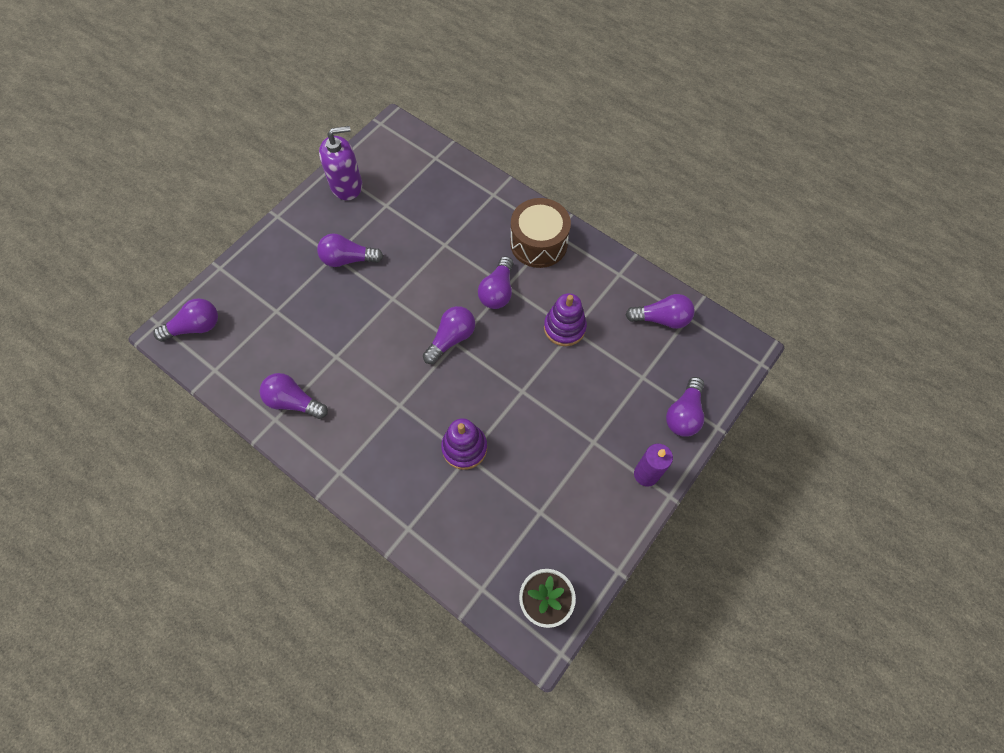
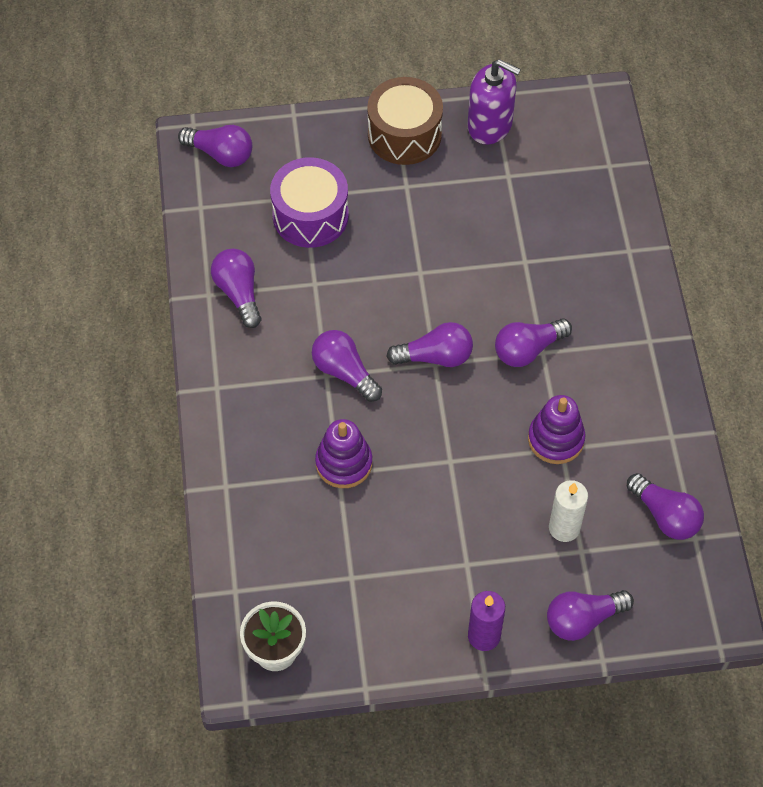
camera: 45 degrees right, 5 degrees down
(292, 318) = (310, 215): none -> purple drum
(348, 259) = (417, 200): purple light bulb -> purple light bulb (344, 372)
(538, 243) = (621, 337): brown drum -> brown drum (404, 134)
(621, 372) = (564, 528): none -> white candle

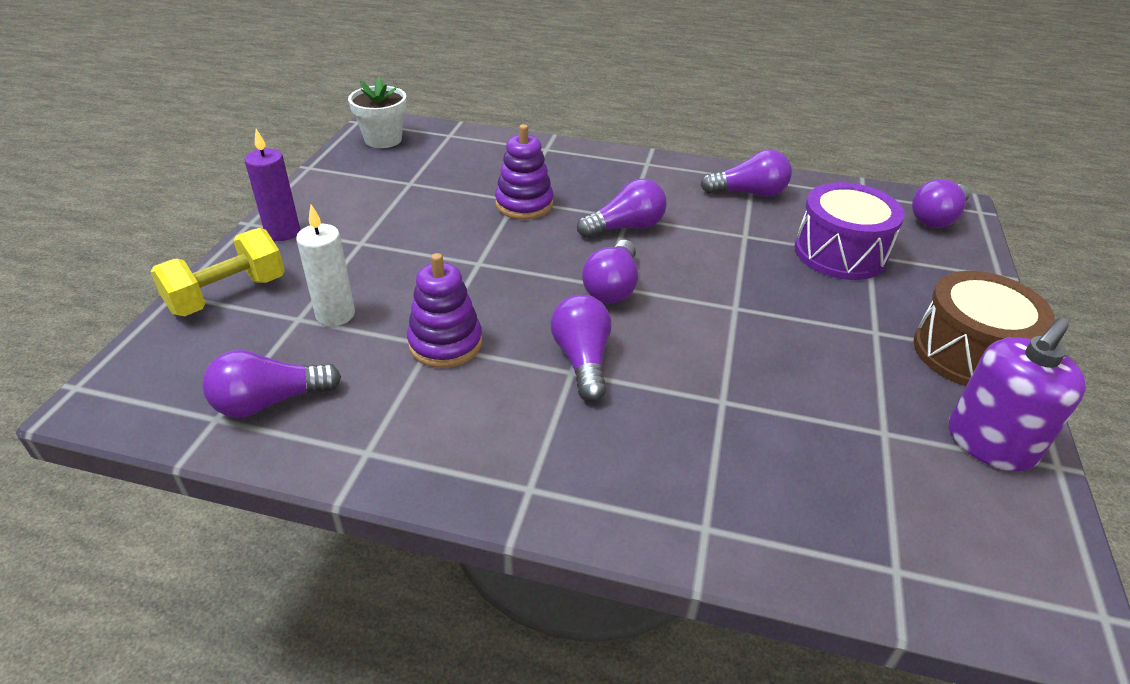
camera: 110 degrees right, 20 degrees down
(583, 619) = (227, 295): purple light bulb -> yellow dumbbell

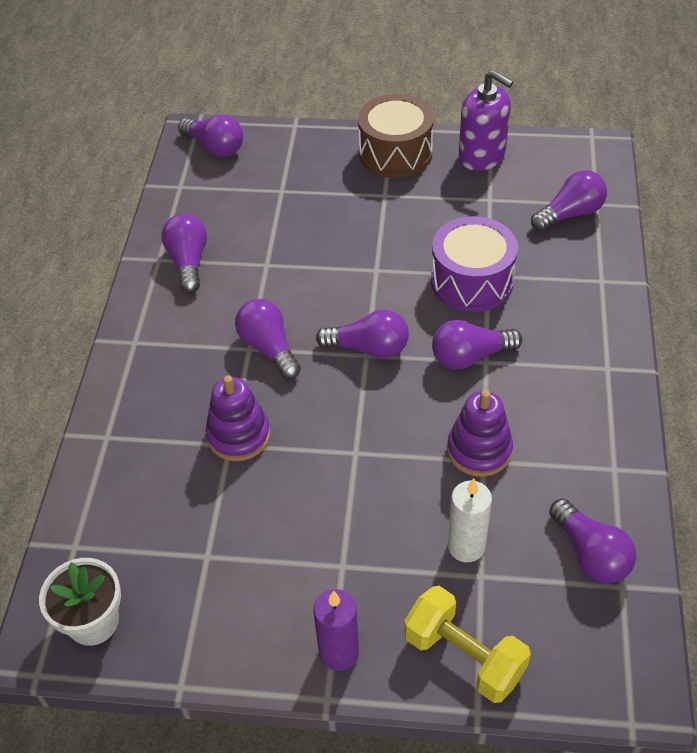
camera: 95 degrees left, 10 degrees up
(840, 253) = (282, 207): purple drum -> purple drum (472, 281)
(863, 525) = (570, 214): none -> purple light bulb

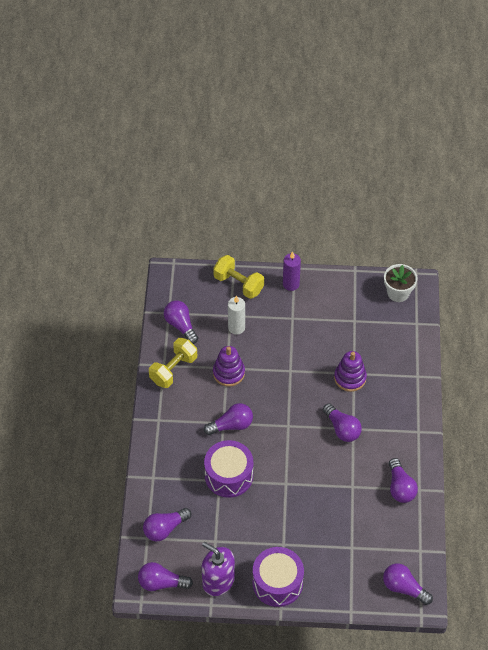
camera: 175 degrees right, 5 degrees up
(369, 348) = (287, 429): purple light bulb -> purple light bulb (161, 583)
(395, 153) = (277, 583): brown drum -> purple drum
(592, 459) = (173, 370): none -> yellow dumbbell

